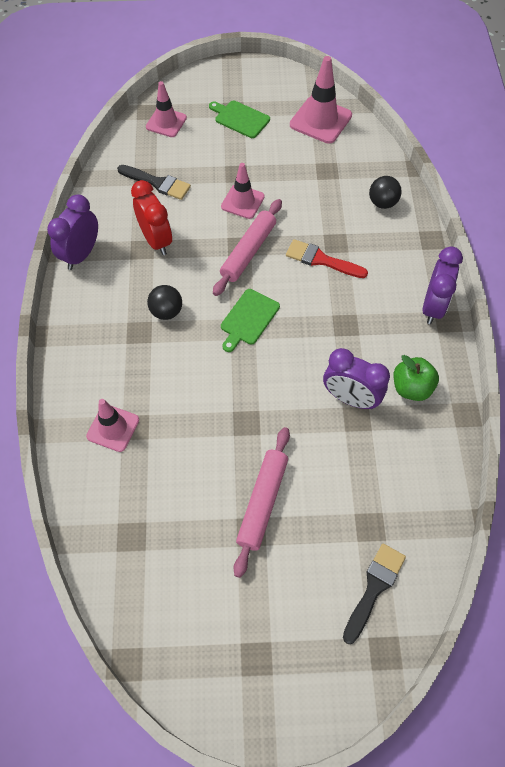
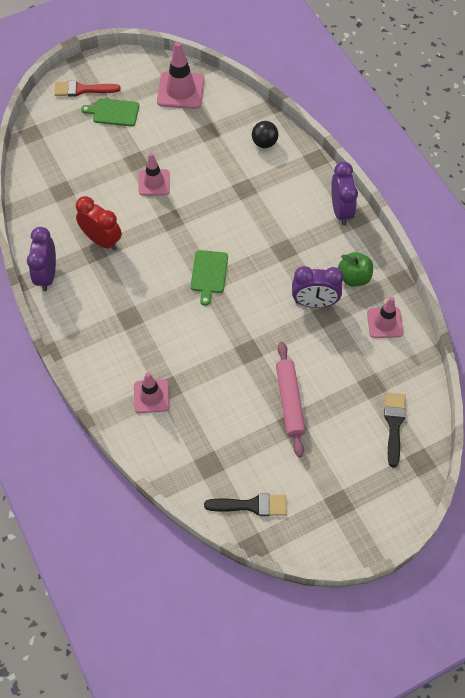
camera: 25 degrees left, 0 degrees up
(157, 183) = (75, 193): black brush -> black brush (251, 505)
(166, 122) = (53, 138): pink traffic cone -> pink traffic cone (384, 323)
(166, 312) = (142, 293): black ball -> none
(248, 252) = (181, 222): pink rolling pin -> none
(321, 260) = (240, 206): red brush -> red brush (82, 89)

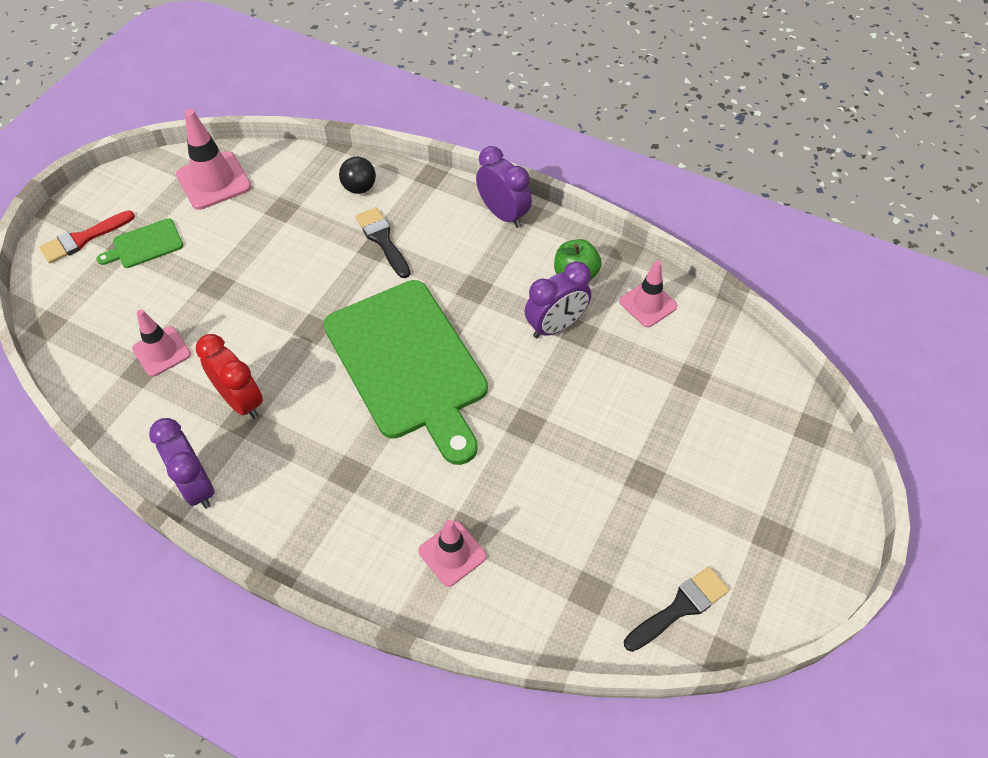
camera: 35 degrees left, 5 degrees down
(102, 240) = (241, 401): red clock -> red clock turned 45 degrees clockwise
(154, 182) = (258, 297): pink traffic cone -> pink traffic cone (161, 351)
(209, 274) = (408, 364): green cutting board -> green cutting board, size x2.42
(289, 401) = (620, 453): pink rolling pin -> none
(394, 424) = (751, 406): black brush -> black brush (382, 240)

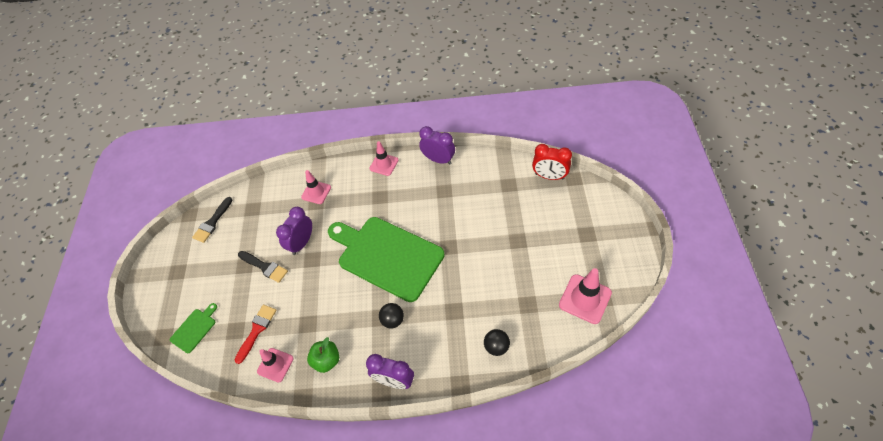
camera: 155 degrees right, 0 degrees up
(83, 239) = (610, 224): red brush -> red brush (257, 330)
(145, 244) = (576, 239): green cutting board -> green cutting board (194, 329)
(161, 351) = (508, 197): pink traffic cone -> pink traffic cone (384, 164)
(241, 401) = (451, 197): red clock -> red clock (549, 176)
(382, 240) = (453, 318): black brush -> black brush (265, 267)
(460, 277) = (393, 320): none -> black ball
(555, 326) = (322, 320): purple clock -> purple clock (302, 243)

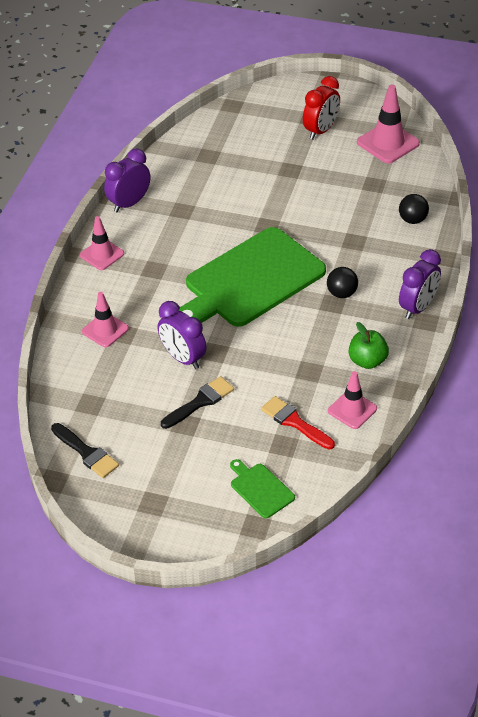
camera: 75 degrees left, 10 degrees down
(549, 176) = (217, 122): red clock -> red clock (321, 130)

